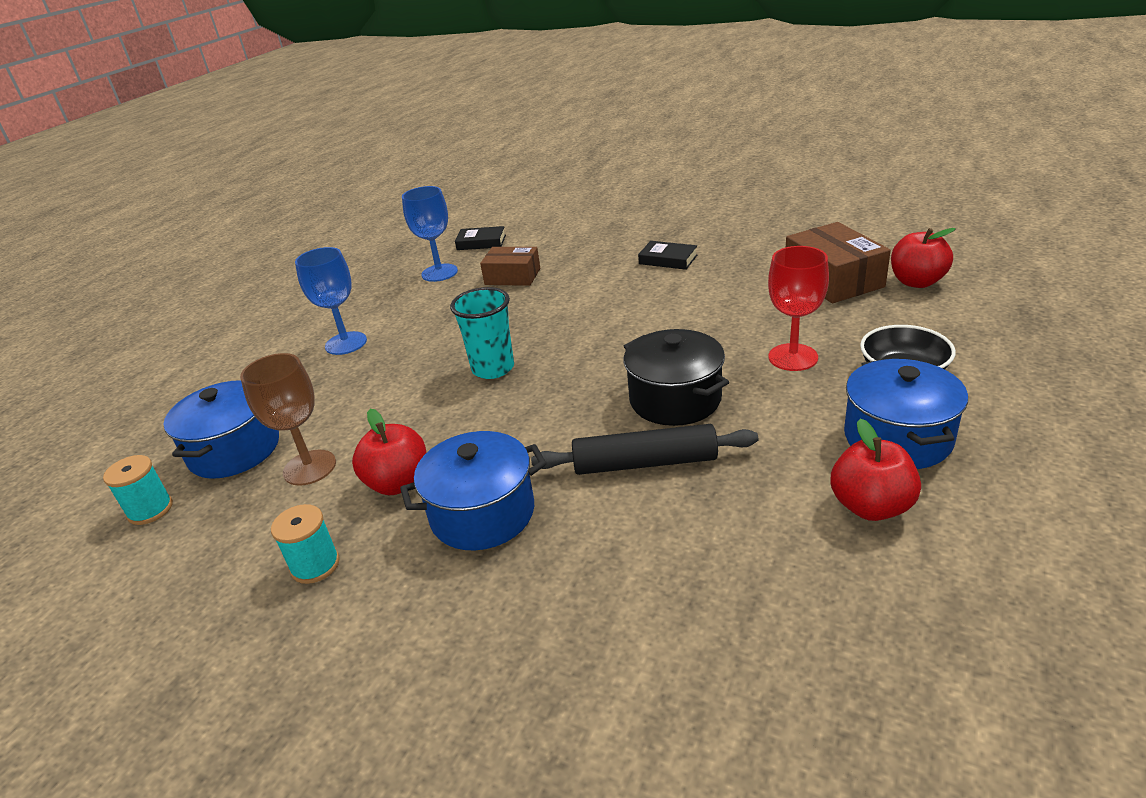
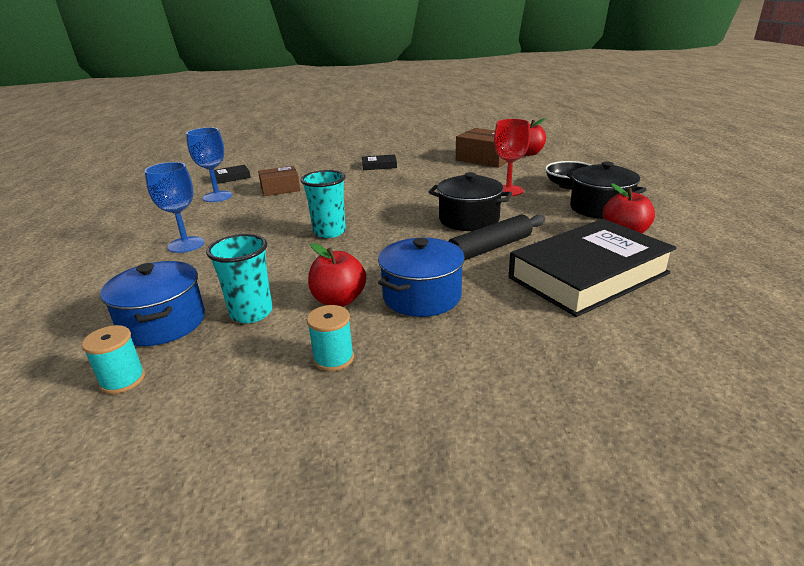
camera: 35 degrees left, 5 degrees down
(309, 467) = (251, 313): brown goblet -> turquoise cup
(719, 565) = (588, 275): none -> black book
(897, 438) = (600, 208): blue pot -> black pot

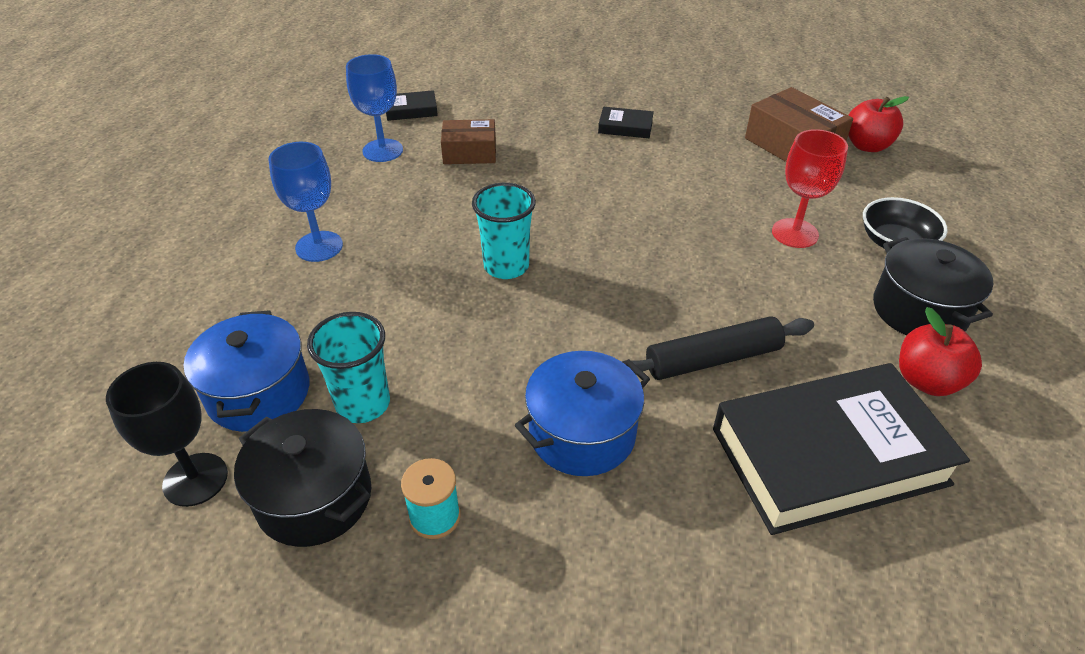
camera: 15 degrees right, 15 degrees up
(122, 380) = (195, 479): turquoise spool -> black goblet
(339, 300) = (475, 410): red apple -> none
(469, 219) = (708, 287): black pot -> black pot (314, 497)

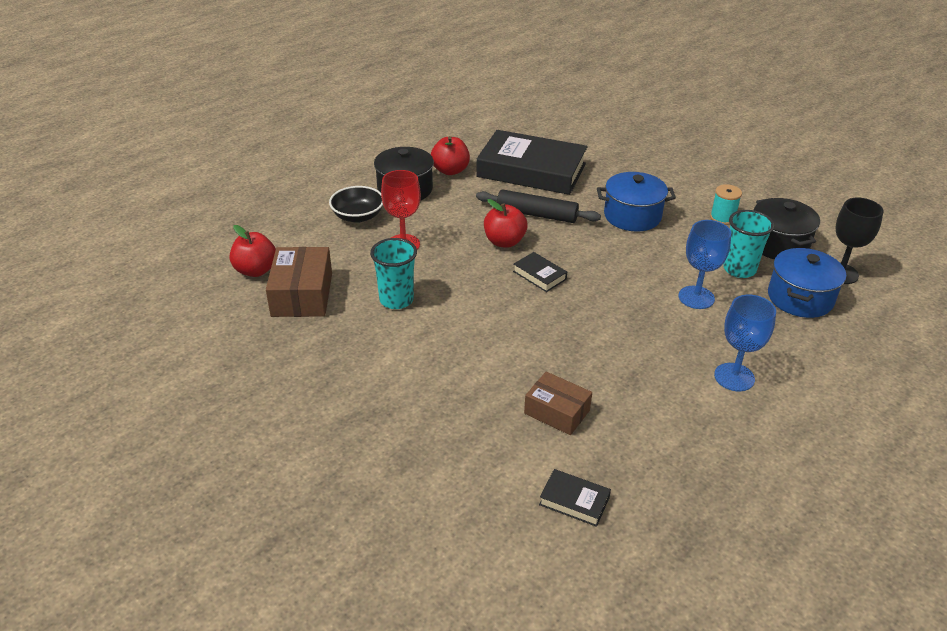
camera: 145 degrees left, 5 degrees down
(382, 150) = (636, 455): blue goblet -> blue goblet (696, 297)
(506, 266) = (605, 304): turquoise cup -> turquoise cup (396, 300)
(625, 127) = (398, 373): black book -> black book (539, 275)
(698, 292) = (504, 242): none -> red apple

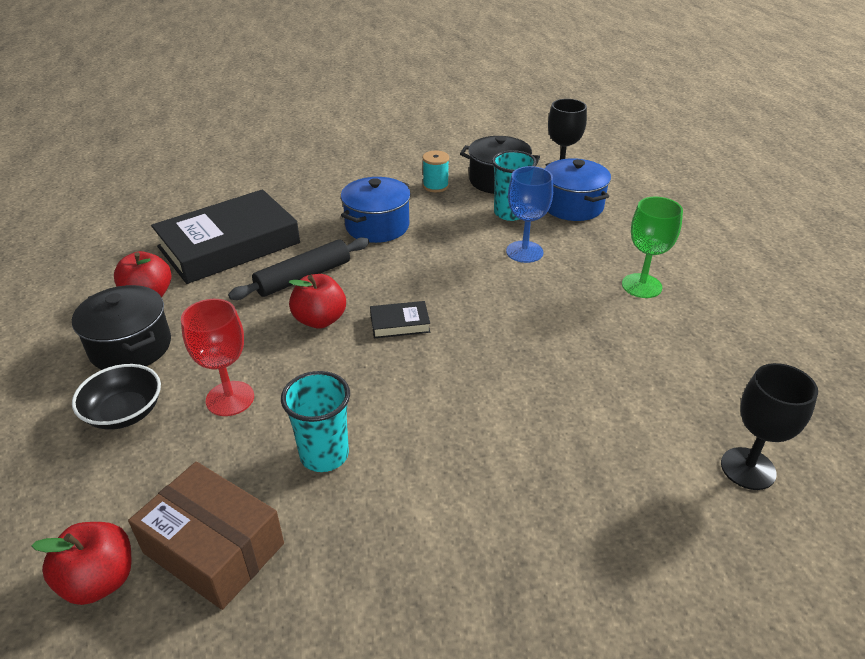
camera: 55 degrees left, 0 degrees up
(557, 412) = (614, 416): brown box -> none
(574, 501) = (748, 468): black book -> black goblet
(734, 377) = (641, 286): blue goblet -> green goblet

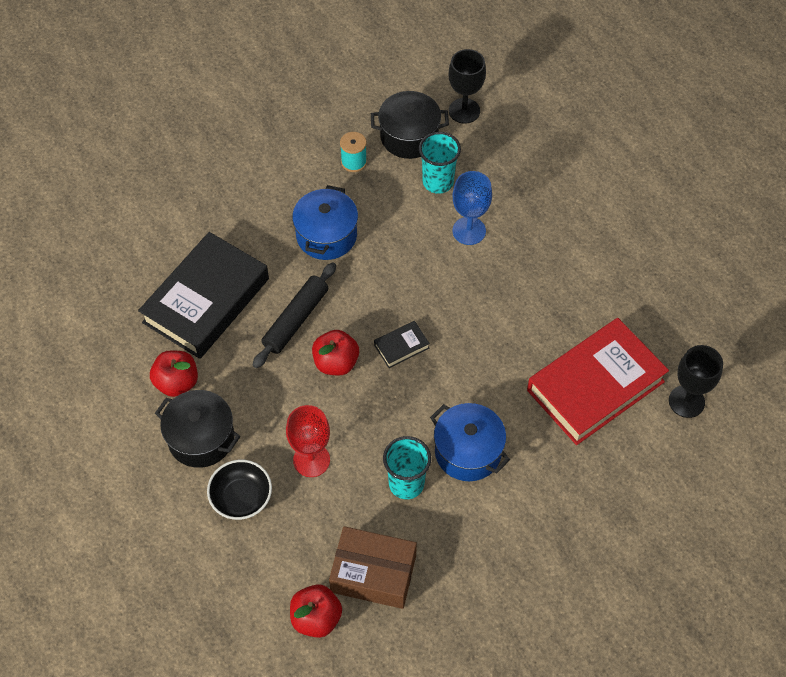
camera: 20 degrees left, 20 degrees up
(572, 206) = (490, 155): blue pot -> blue pot (468, 452)
(621, 418) = (595, 386): none -> red book
(641, 286) = (576, 244): green goblet -> none

